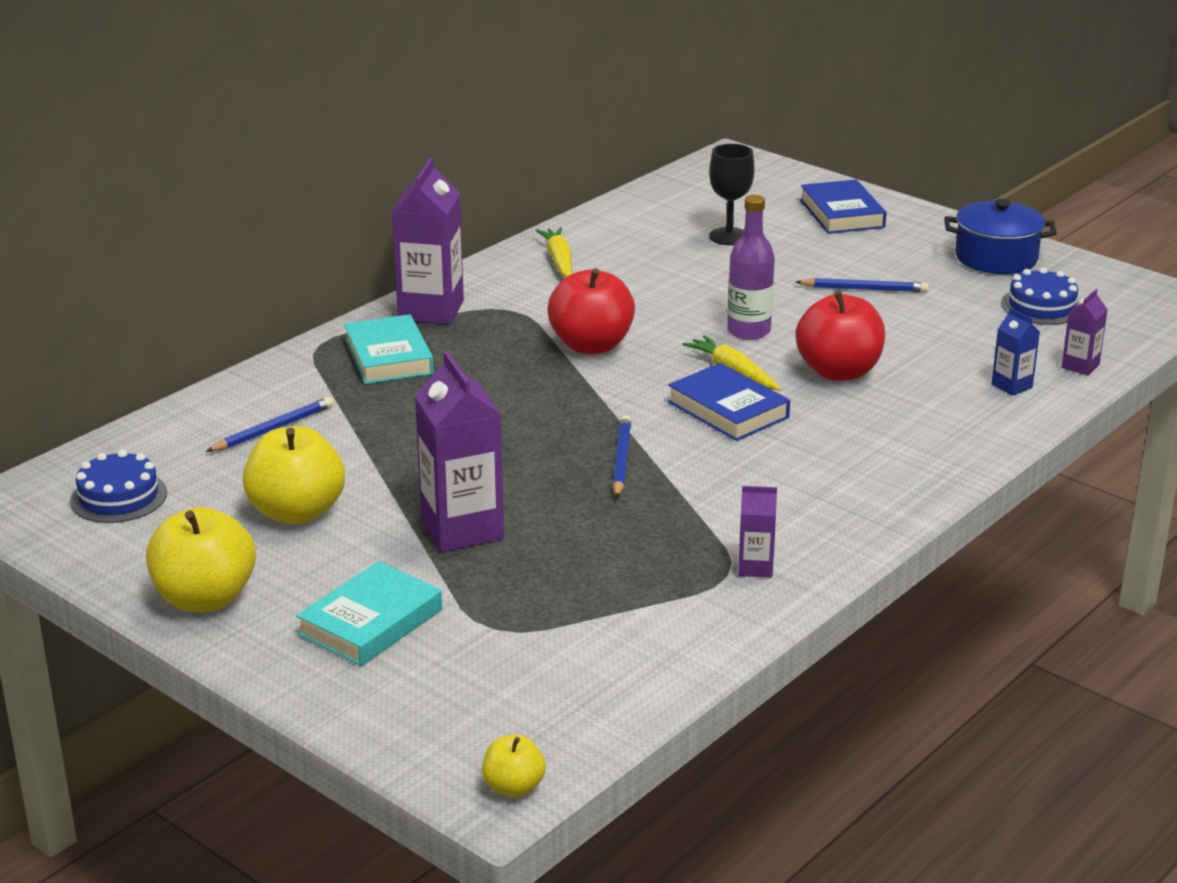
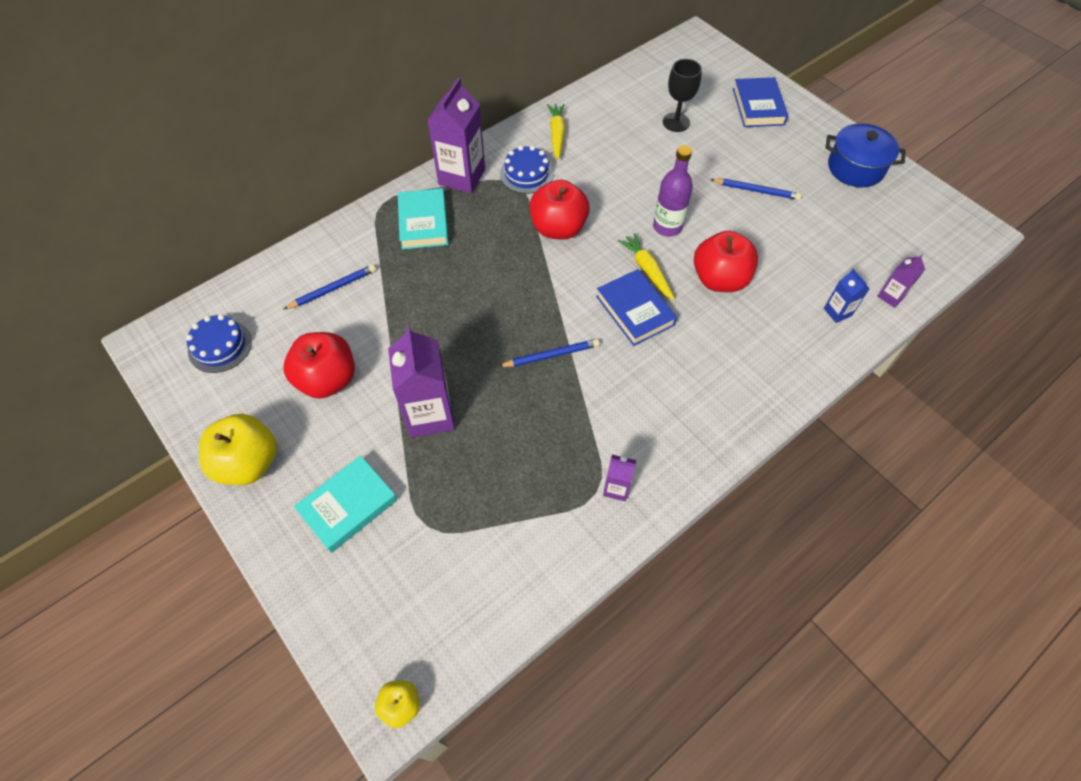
camera: 10 degrees right, 30 degrees up
(296, 512) = (327, 379): yellow apple -> red apple
(621, 460) = (551, 355): blue pencil -> blue pencil turned 60 degrees clockwise
(1041, 306) = (877, 225): blue cake -> blue cake (526, 174)

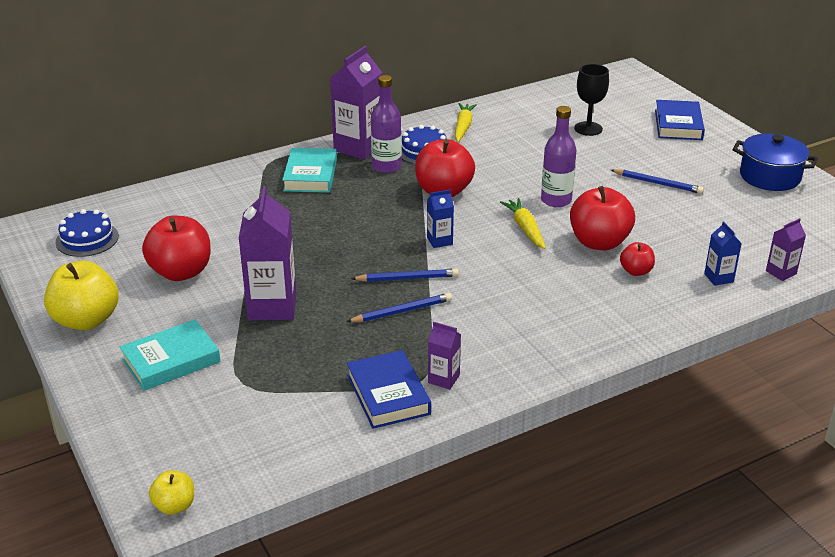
camera: 10 degrees right, 25 degrees down
(333, 289) = (207, 211): blue pencil -> blue pencil (402, 311)
(495, 200) = (386, 166): none -> purple bottle
(570, 298) = (439, 241): none -> blue carton
(635, 310) = (503, 256): blue book -> blue book (388, 394)
(761, 314) = (636, 271): none -> red apple

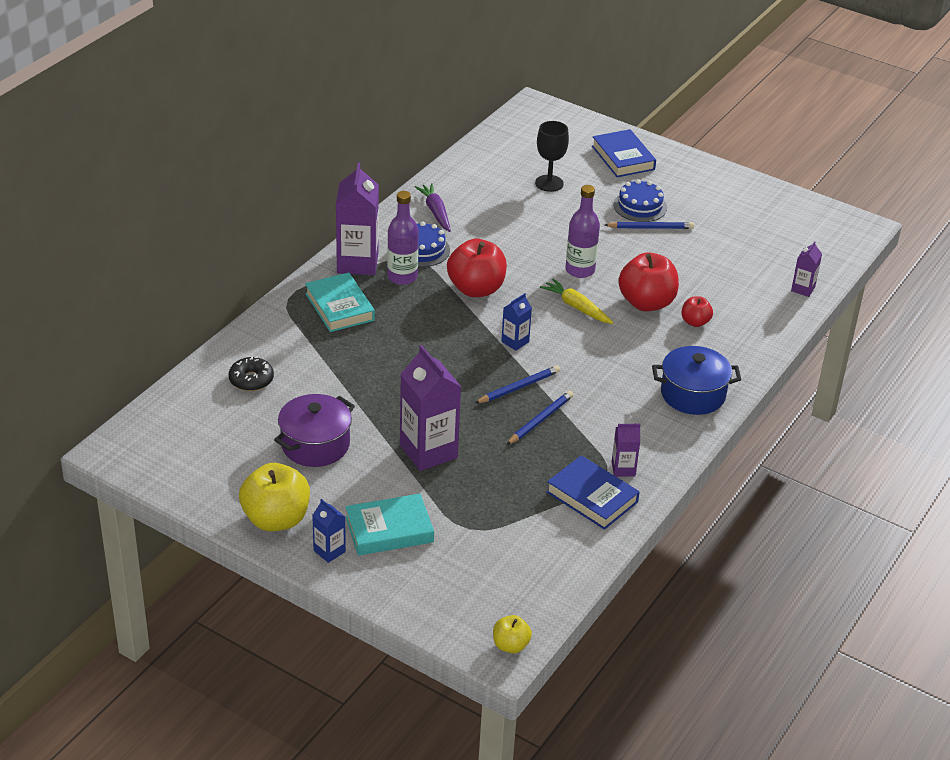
camera: 30 degrees left, 5 degrees up
(87, 239) = (191, 440): blue cake -> blue cake (640, 206)
(171, 360) = (389, 529): turquoise book -> turquoise book turned 45 degrees clockwise
(181, 272) = (315, 445): red apple -> purple pot
(182, 209) = (251, 380): none -> black donut
(463, 127) = (435, 212): yellow carrot -> purple carrot
(718, 278) = (761, 309): blue carton -> blue carton (329, 551)
(770, 177) = (734, 195): blue pot -> blue pot (693, 394)

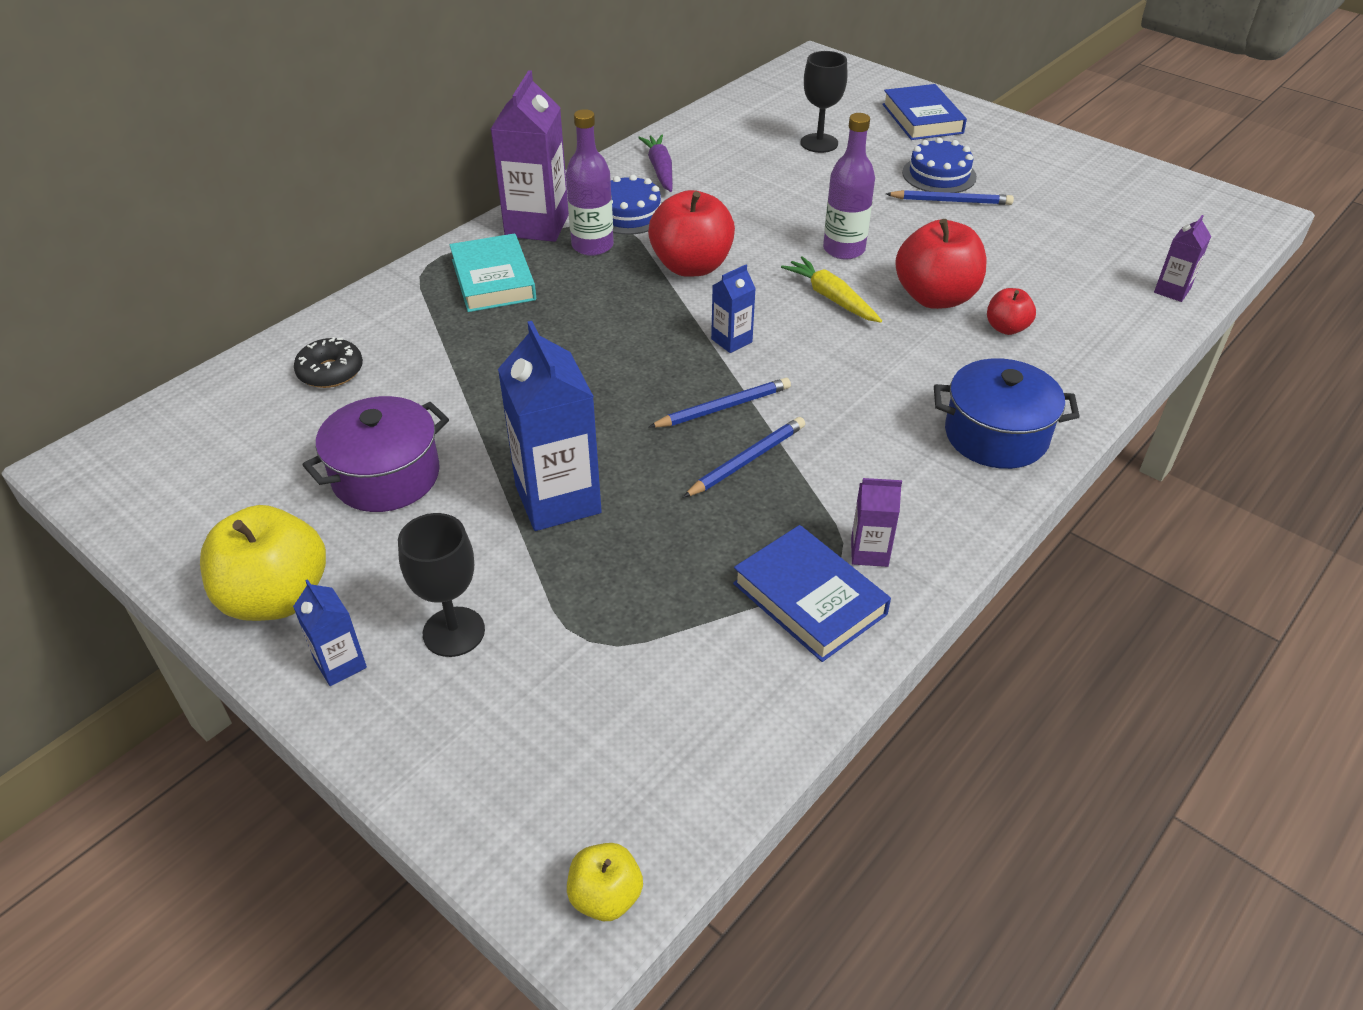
camera: 10 degrees right, 5 degrees up
(389, 529) = (454, 632): turquoise book -> black goblet
(428, 451) = (558, 499): purple carton -> blue carton

